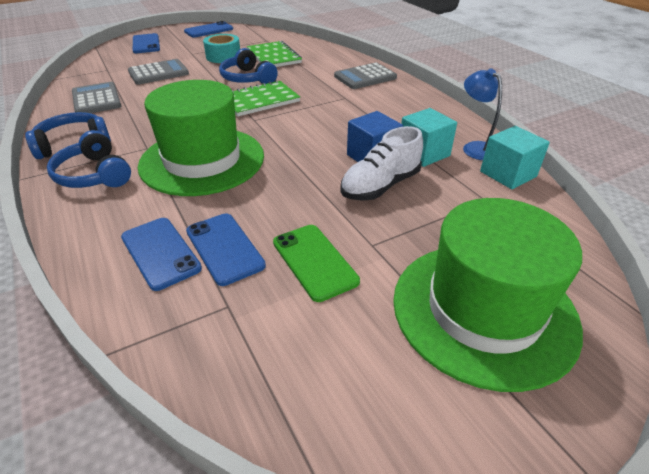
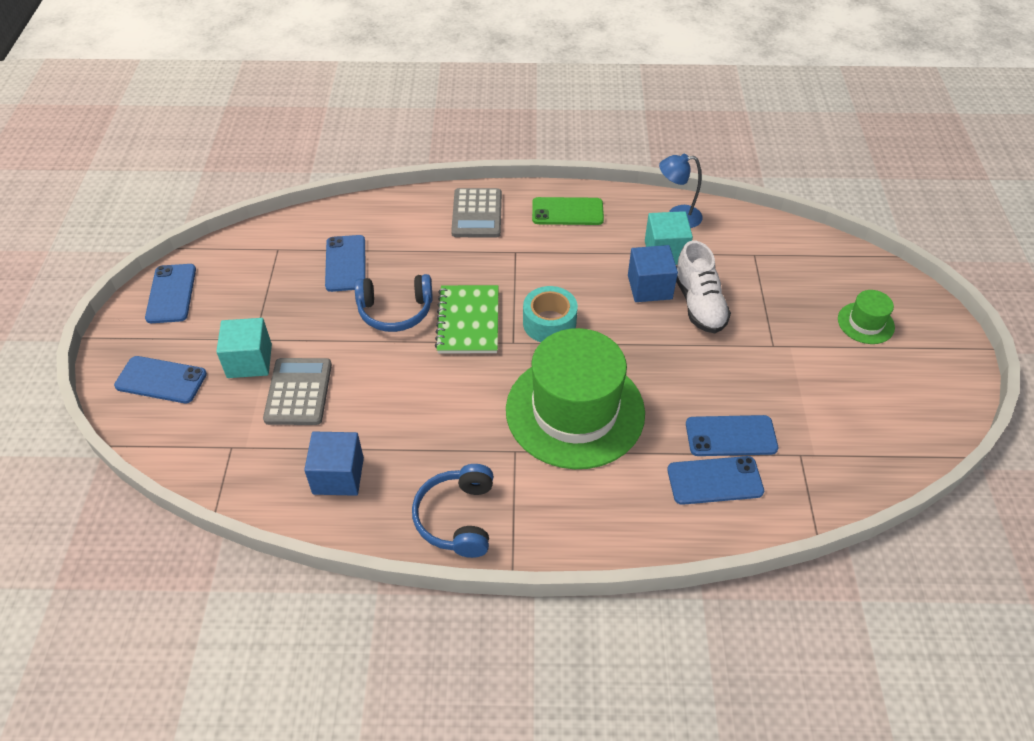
camera: 60 degrees left, 10 degrees up
(94, 175) = (547, 508): blue headphones -> none
(96, 99) = (338, 476): grey calculator -> blue cube
(223, 56) = (298, 310): turquoise tape -> turquoise tape (549, 323)
(274, 57) = (346, 263): green notebook -> blue phone
(314, 261) = (775, 386): green phone -> green phone (567, 212)
(483, 310) = (865, 323): green hat -> green hat, size x0.43
(508, 174) = (728, 222): turquoise cube -> turquoise cube (249, 361)

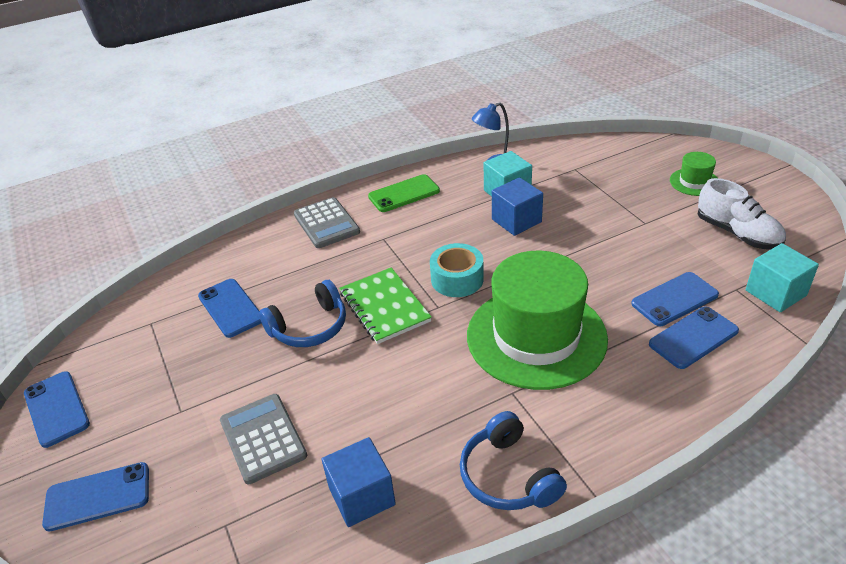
camera: 25 degrees left, 10 degrees down
(249, 361) = (189, 433): turquoise cube -> turquoise cube (775, 293)
(699, 304) = (564, 217): white shoe -> white shoe (737, 233)

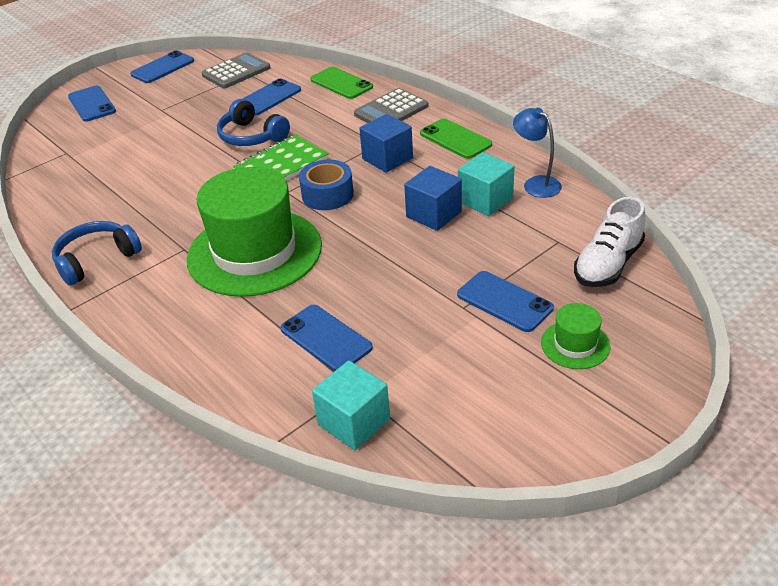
camera: 75 degrees right, 0 degrees up
(244, 250) = (341, 83): none -> green phone
(263, 438) = (136, 147): grey calculator -> grey calculator (236, 72)
(362, 496) = (83, 198): blue cube -> blue cube (387, 158)
(457, 279) = (327, 195): turquoise tape -> blue tape
(693, 338) = (266, 355): blue phone -> blue phone (504, 301)
(737, 233) = (467, 388): white shoe -> white shoe (608, 264)

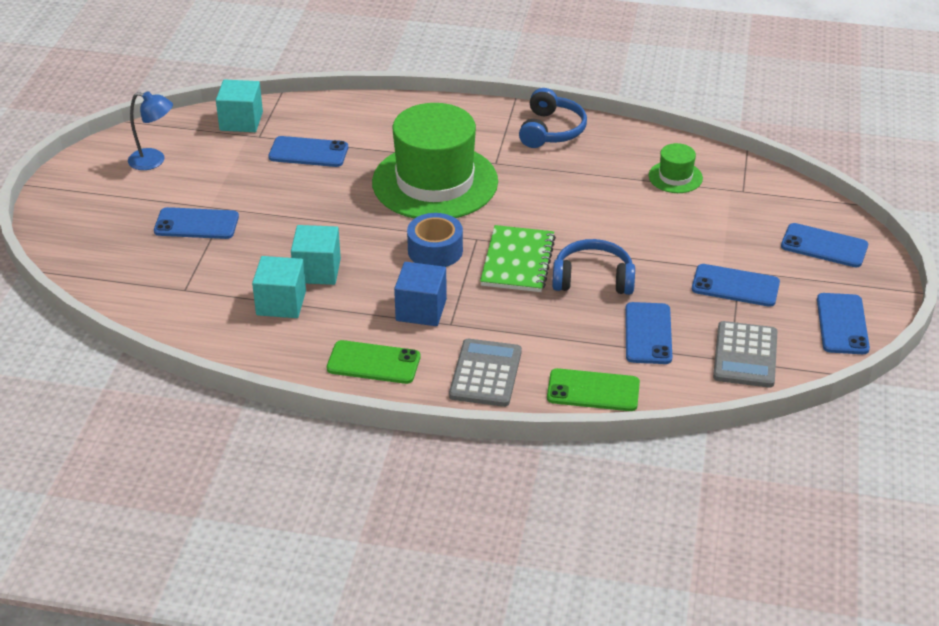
camera: 140 degrees right, 0 degrees up
(179, 103) = (735, 286): none -> blue phone
(434, 214) = (317, 271): blue cube -> turquoise cube
(536, 184) = (245, 341): blue lamp -> blue lamp (154, 161)
(575, 344) = (123, 216): green hat -> green hat (675, 177)
(608, 264) = (128, 285): white shoe -> none

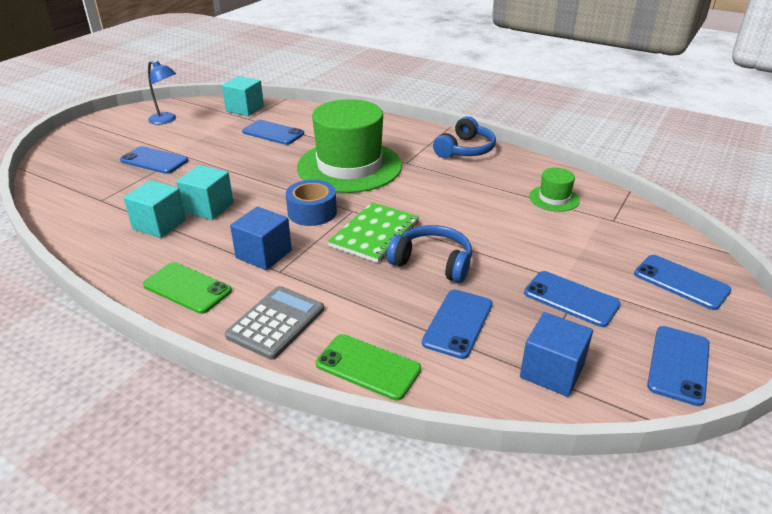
camera: 20 degrees right, 5 degrees down
(745, 355) = (551, 371): grey calculator -> blue cube

